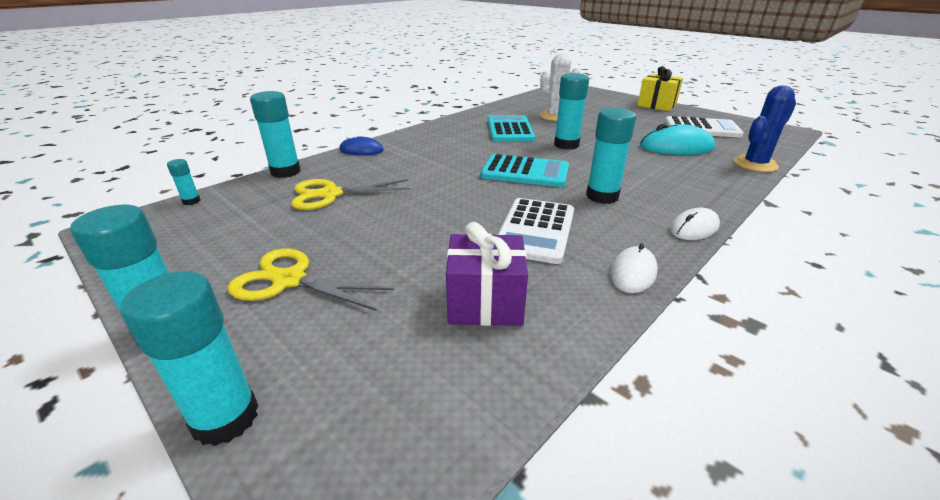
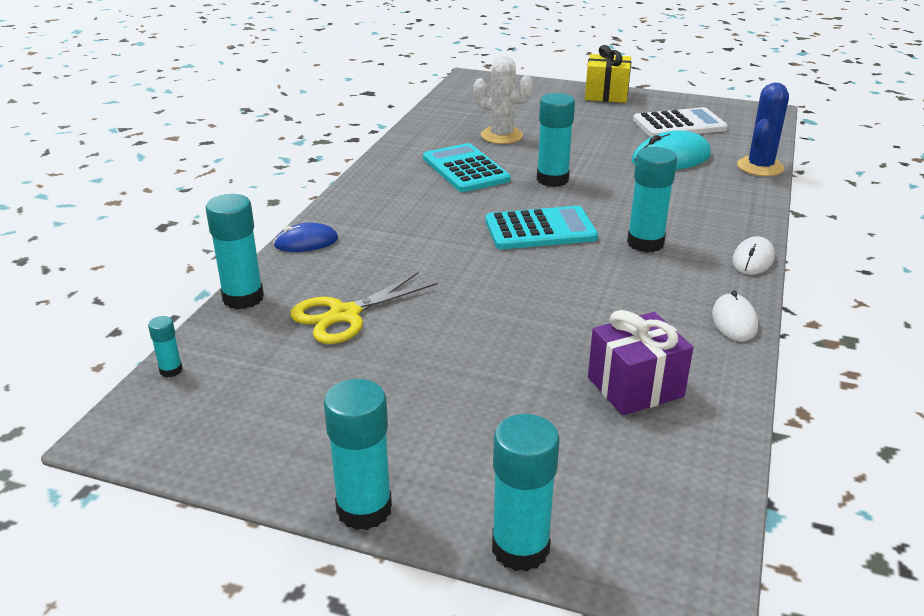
camera: 25 degrees left, 0 degrees up
(289, 280) = (425, 424): yellow scissors -> none
(535, 230) = (614, 300): white calculator -> none

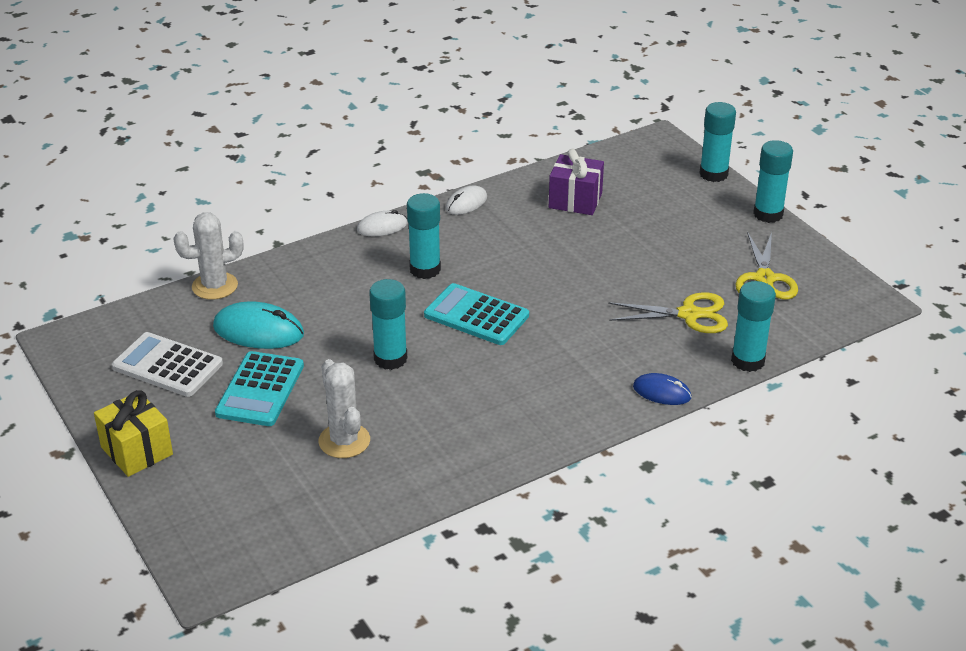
camera: 140 degrees left, 5 degrees up
(171, 370) = (826, 327): turquoise glue stick -> none
(289, 397) = (765, 279): none -> yellow scissors
(465, 169) = (441, 411): turquoise calculator -> turquoise calculator (260, 390)
(760, 167) = (215, 286): blue cactus -> white cactus

